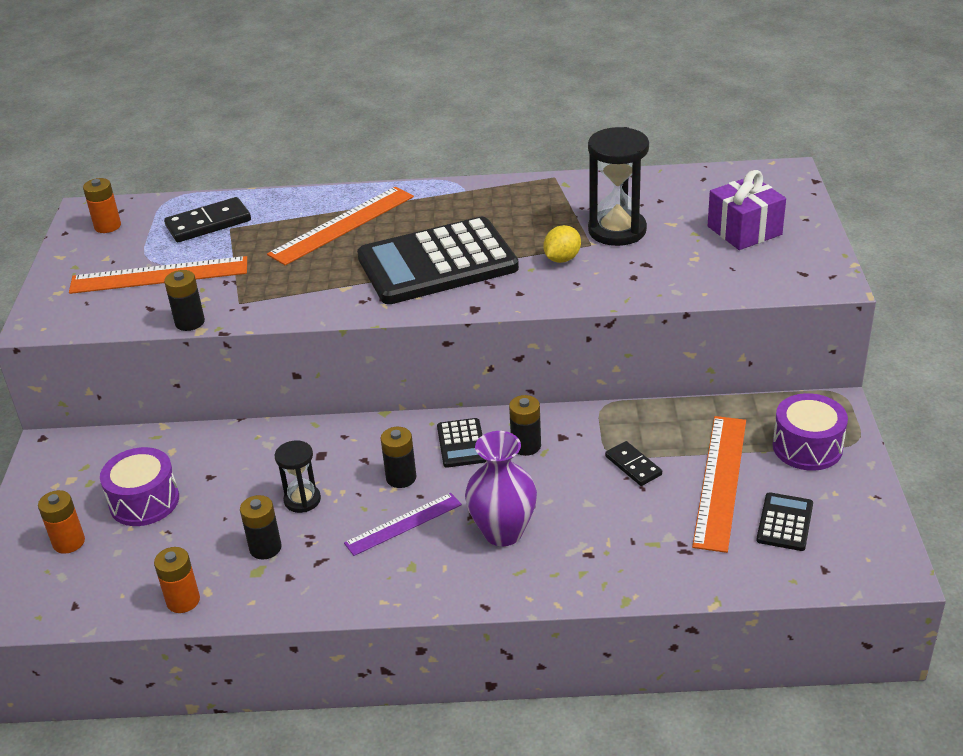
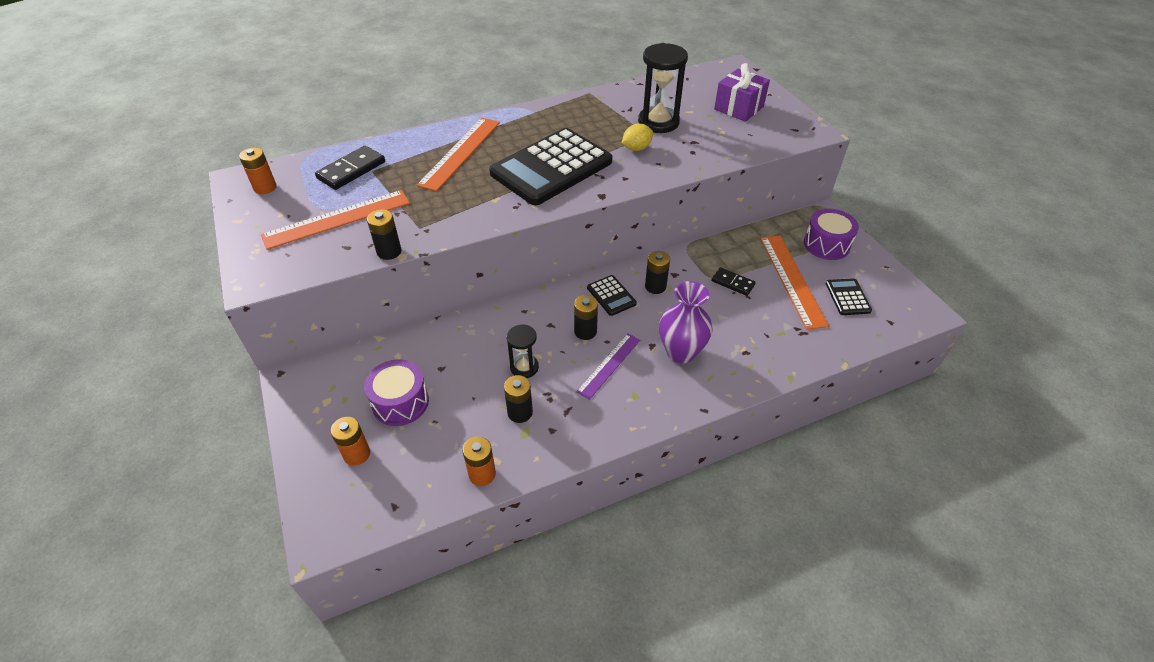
camera: 25 degrees left, 10 degrees up
(562, 259) = (636, 148): yellow lemon -> yellow lemon turned 45 degrees clockwise

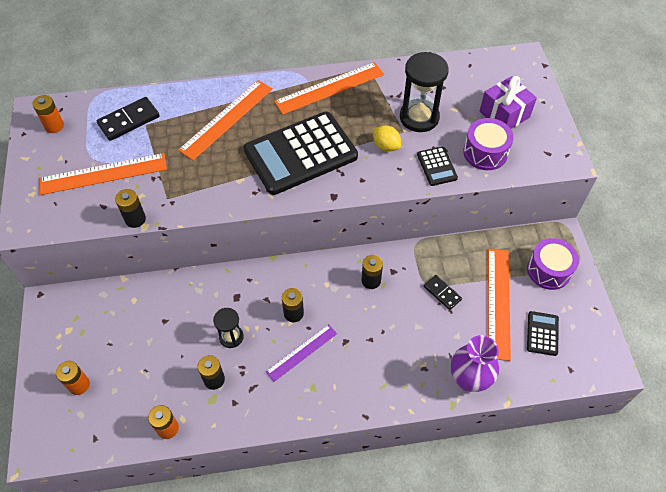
camera: 15 degrees right, 10 degrees up
(400, 402) = (124, 345): purple drum -> purple drum (485, 152)
(558, 114) = (330, 88): none -> orange ruler
(611, 296) = (328, 281): black calculator -> black calculator (436, 166)
(636, 148) = (386, 146): yellow lemon -> yellow lemon turned 60 degrees clockwise
(681, 352) = (367, 354): purple vase -> purple vase (469, 379)

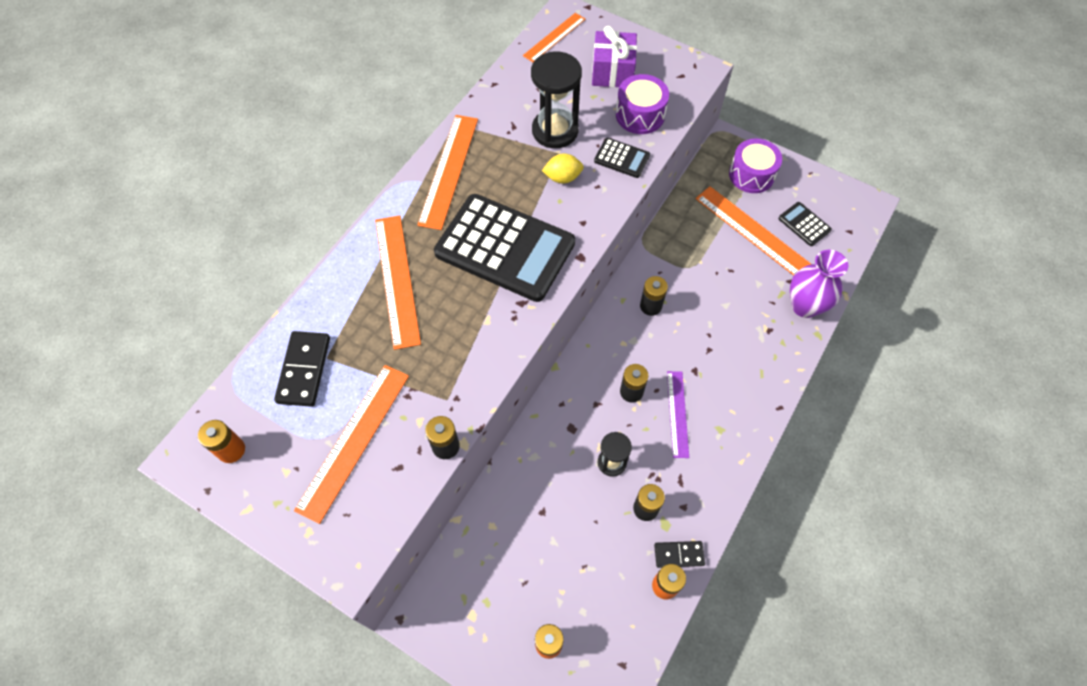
camera: 50 degrees left, 5 degrees up
(300, 153) = (505, 248): black calculator -> black calculator turned 75 degrees counterclockwise
(442, 293) = (709, 263): black domino -> black domino (679, 554)
(496, 66) = (554, 37): none -> orange ruler

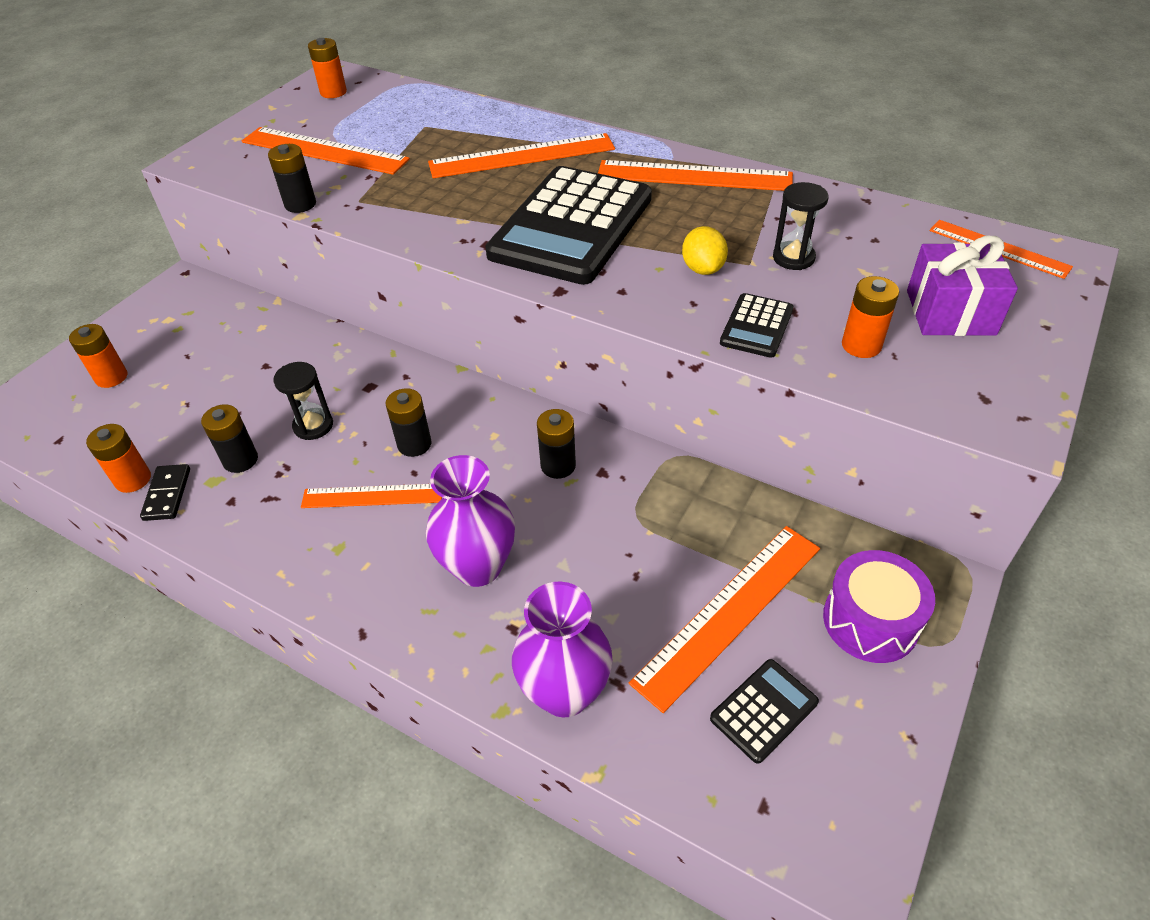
camera: 90 degrees right, 15 degrees down
(304, 370) = (412, 116): black domino -> none
(555, 131) = (793, 258): black hourglass -> black hourglass, size x0.57
(640, 115) = (861, 345): purple drum -> orange battery
(677, 413) = (372, 496): purple ruler -> orange ruler
(730, 349) = (478, 567): none -> purple vase

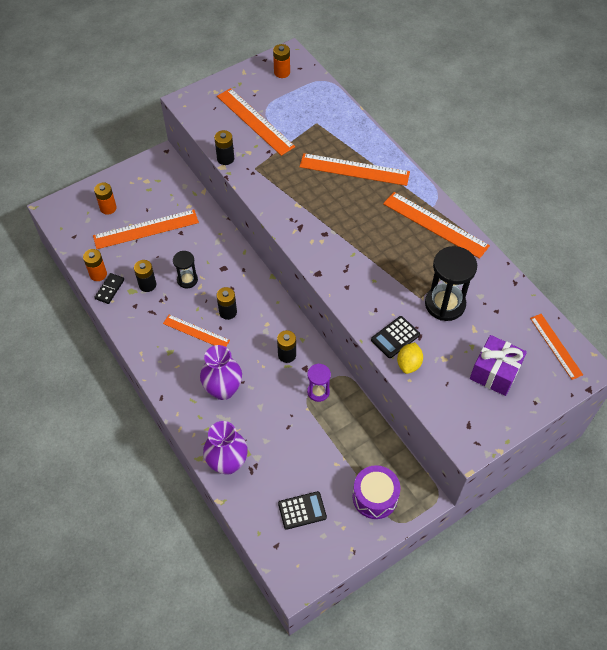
camera: 25 degrees right, 10 degrees up
(571, 226) = (349, 233): black calculator -> none
(649, 498) = (318, 392): none -> purple hourglass
(703, 269) = (395, 290): yellow lemon -> yellow lemon (409, 364)
(729, 613) = (317, 463): orange ruler -> orange ruler (146, 229)
(793, 258) = (445, 304): black hourglass -> black hourglass, size x1.75
(861, 345) = (435, 371): orange battery -> none

